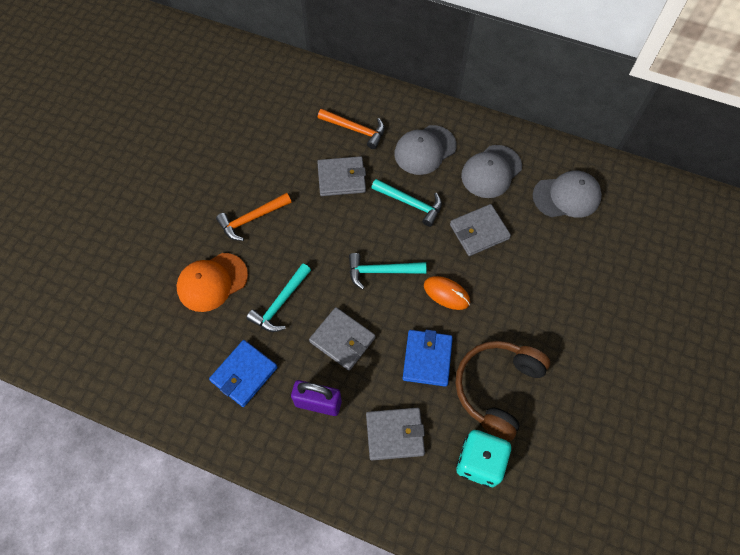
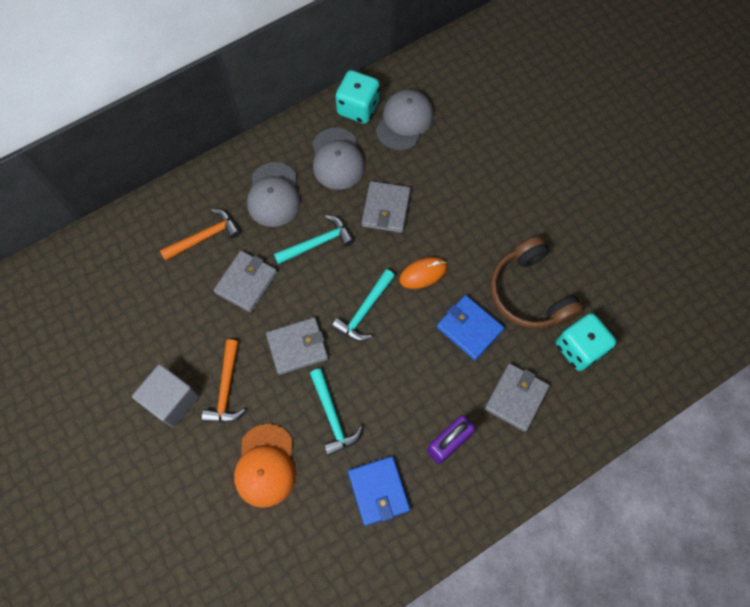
camera: 55 degrees left, 5 degrees up
(219, 191) = (172, 400): none -> grey cube
(342, 340) = (405, 385): grey wallet -> grey wallet (297, 347)
(547, 157) = (358, 108): none -> turquoise dice

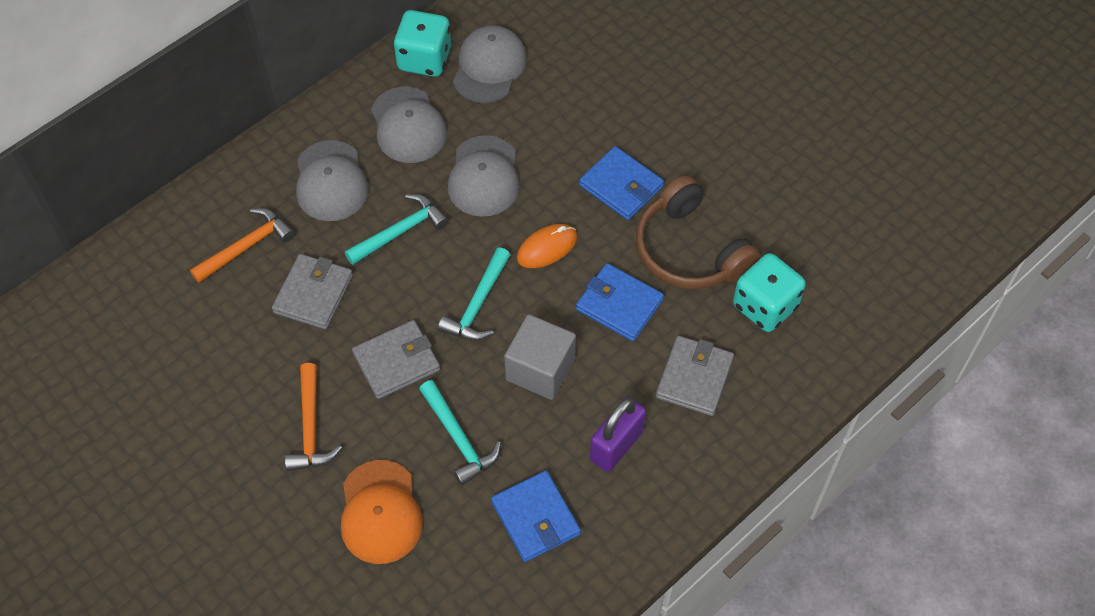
camera: 10 degrees left, 10 degrees down
(172, 400) = (239, 453): grey cube -> grey cube (540, 369)
(386, 209) = (484, 177): grey wallet -> grey cap
(486, 232) = (621, 186): none -> blue wallet

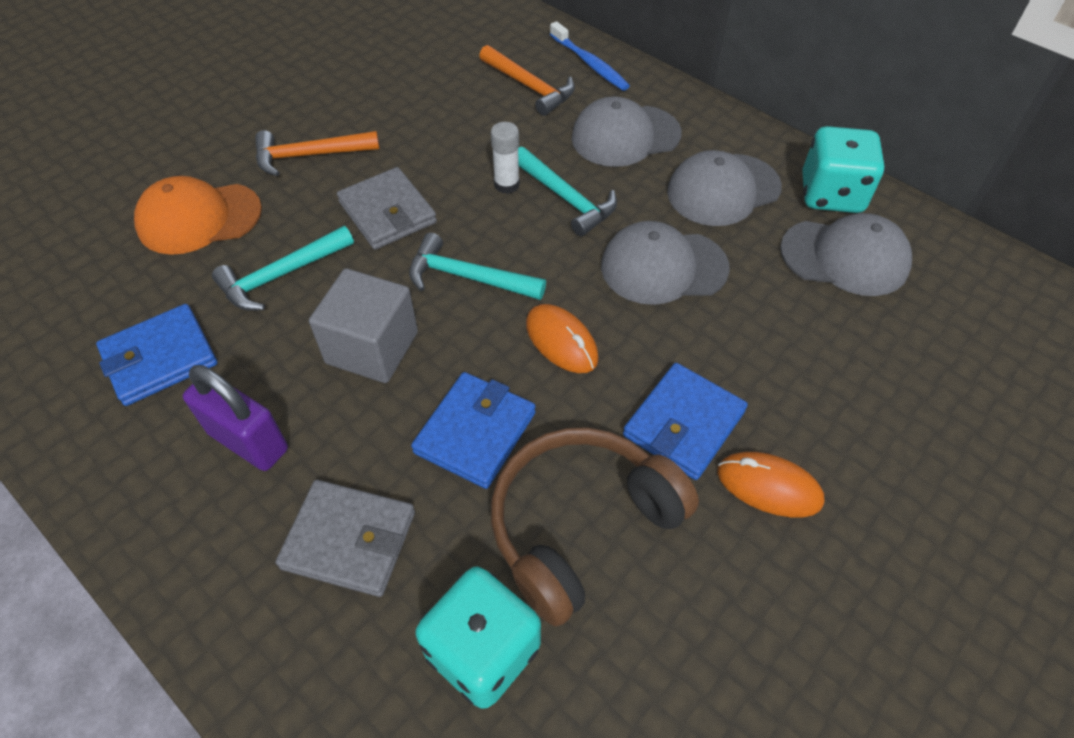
camera: 85 degrees right, 5 degrees down
(222, 196) = (590, 63): none -> blue toothbrush
(313, 294) = (474, 139): grey wallet -> none
(377, 272) = (506, 185): none -> white glue stick
(669, 150) = (769, 487): none -> orange mouse

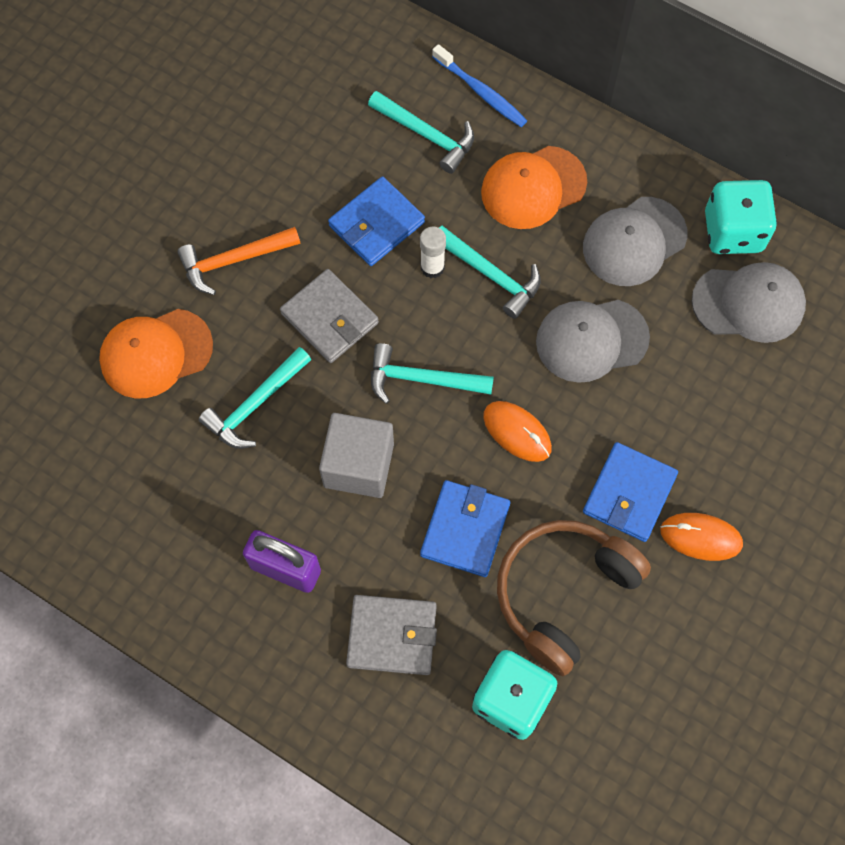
camera: 10 degrees left, 15 degrees up
(160, 358) = (181, 506): blue wallet -> blue wallet (376, 224)
(529, 87) = (426, 135): orange hammer -> turquoise hammer
(625, 136) = (533, 187): grey cap -> orange cap

